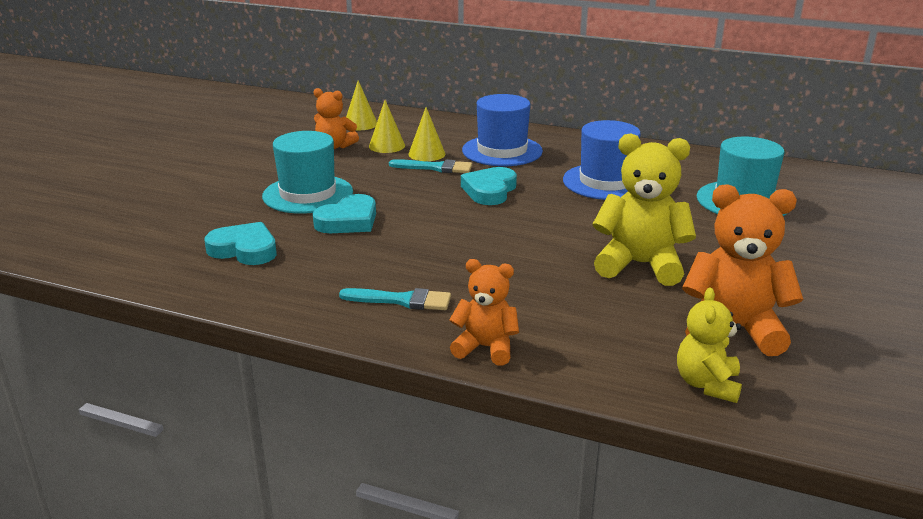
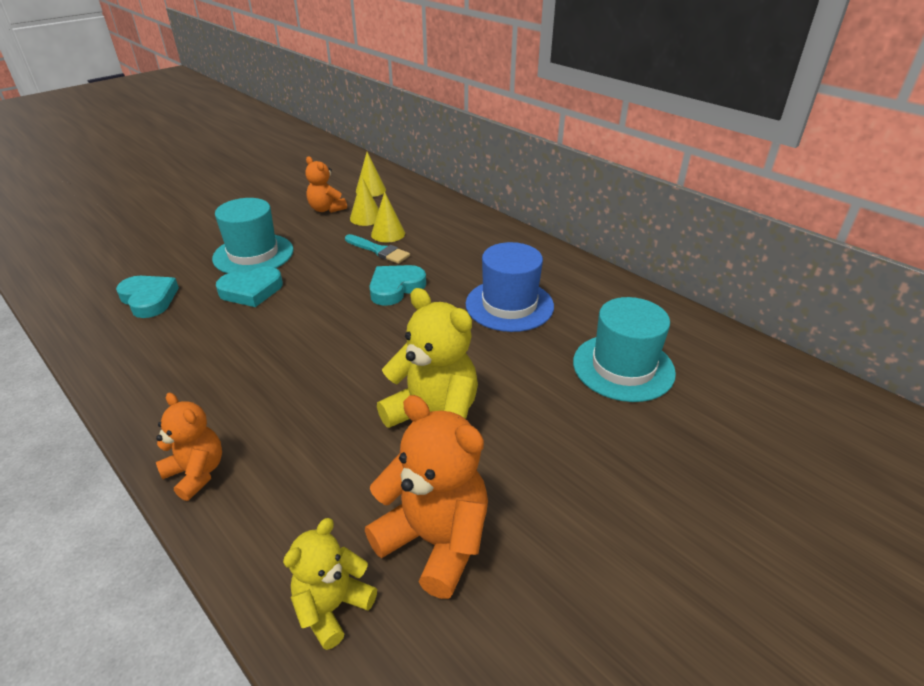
camera: 25 degrees right, 10 degrees up
(402, 300) = (195, 392): turquoise brush -> none
(502, 151) = (454, 245): blue hat -> none

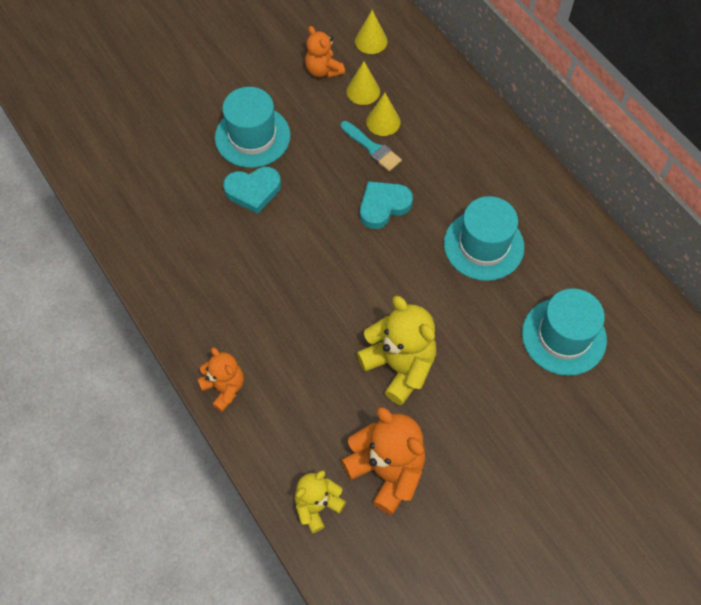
camera: 10 degrees right, 25 degrees up
(149, 299) = (164, 189): turquoise heart -> none
(509, 305) = (483, 245): blue hat -> turquoise hat

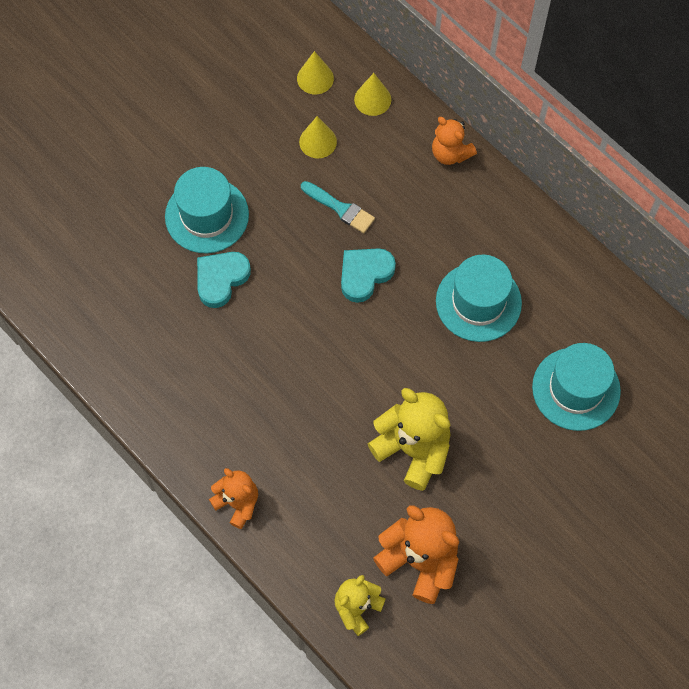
camera: 10 degrees left, 5 degrees up
(253, 190) = (221, 279): turquoise heart -> turquoise heart turned 150 degrees clockwise
(323, 70) = (269, 122): orange teddy bear -> orange teddy bear (450, 153)
(383, 122) = (346, 175): yellow cone -> yellow cone (372, 99)

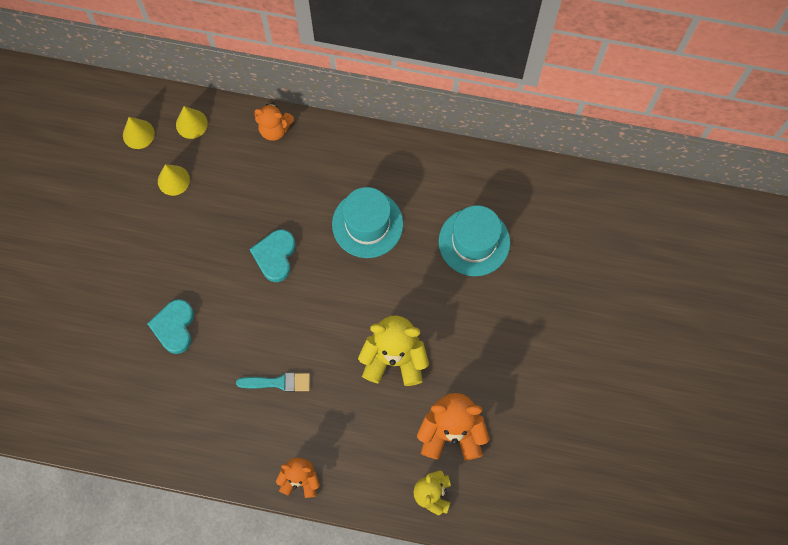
camera: 35 degrees left, 5 degrees up
(207, 215) = (130, 287): turquoise hat -> none
(340, 208) = (224, 219): turquoise brush -> turquoise brush (278, 382)

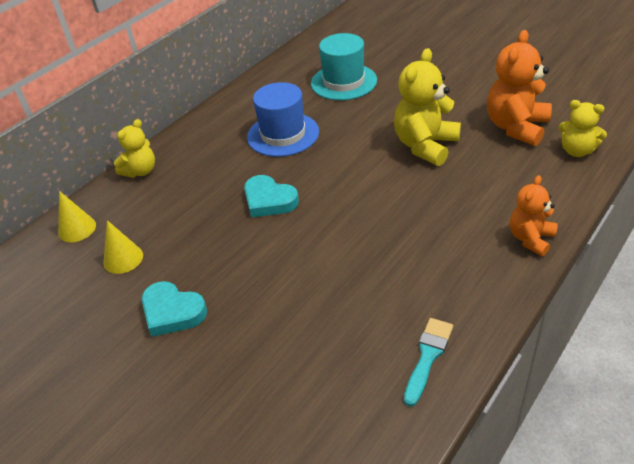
camera: 60 degrees left, 30 degrees down
(138, 134) = (44, 275): yellow cone -> none
(174, 327) = (293, 302): turquoise heart -> turquoise heart (172, 312)
(274, 129) = (140, 171): orange teddy bear -> yellow teddy bear
(278, 382) = (409, 230): turquoise brush -> turquoise brush (428, 356)
(367, 224) = (283, 134): turquoise hat -> blue hat

